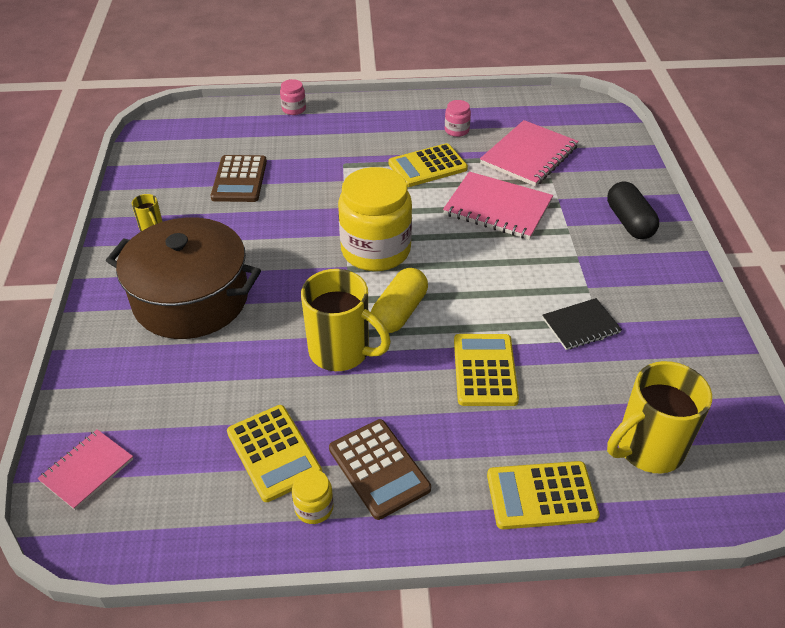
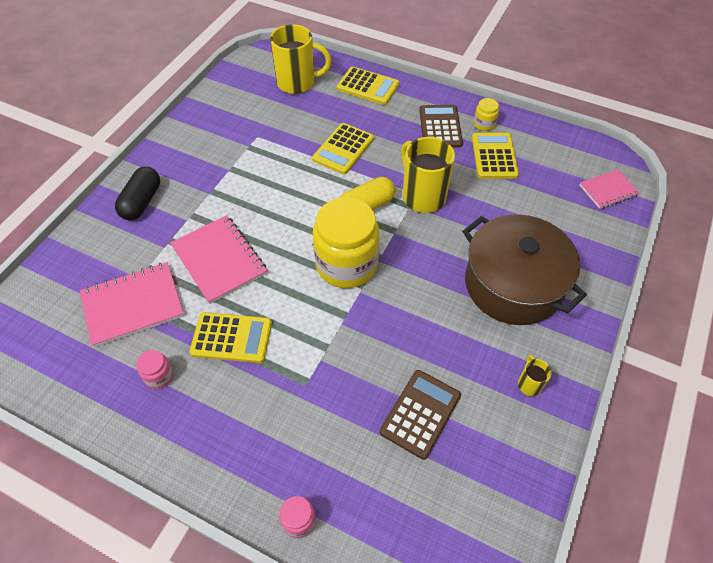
camera: 150 degrees left, 10 degrees up
(581, 325) = (261, 149): black notebook -> none

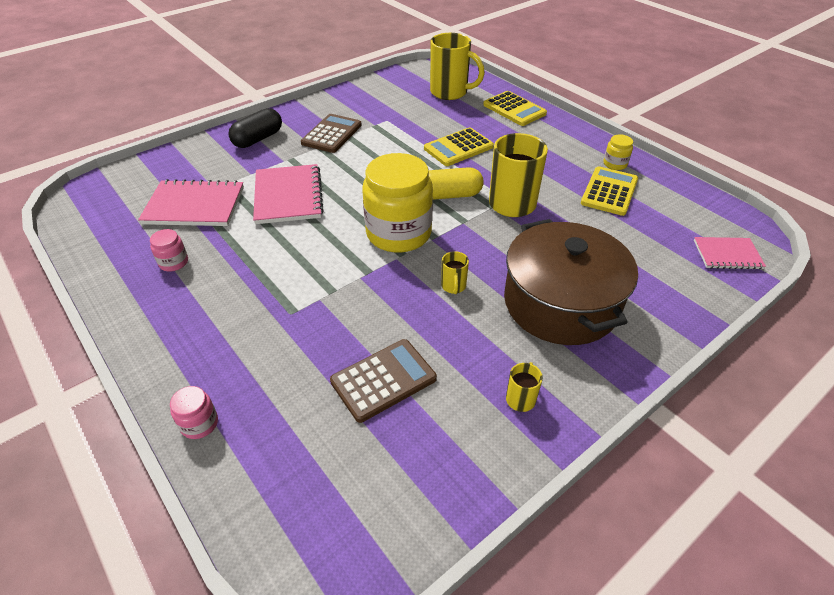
camera: 25 degrees right, 10 degrees down
(231, 338) = (254, 255): yellow calculator -> none
(423, 302) = (453, 286): none -> yellow mug
(440, 127) = (566, 155): brown calculator -> brown calculator (332, 134)

